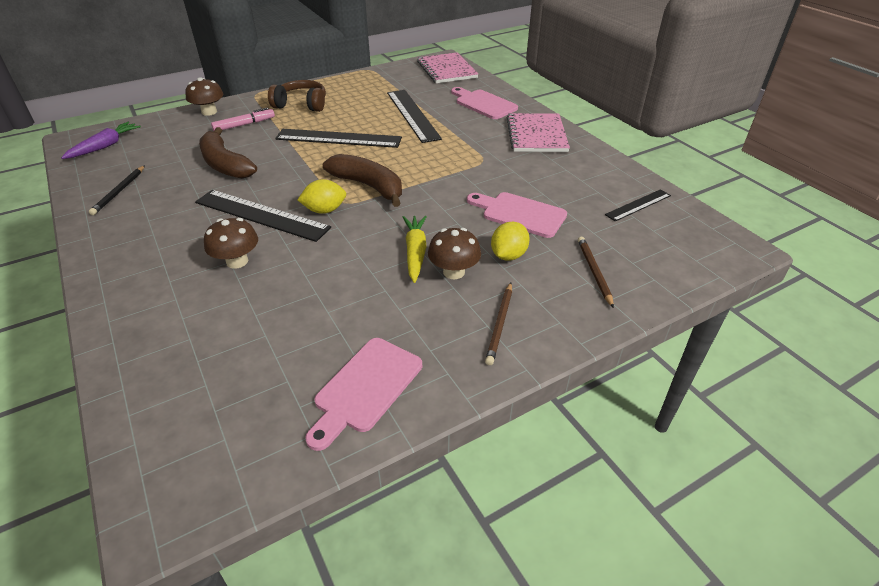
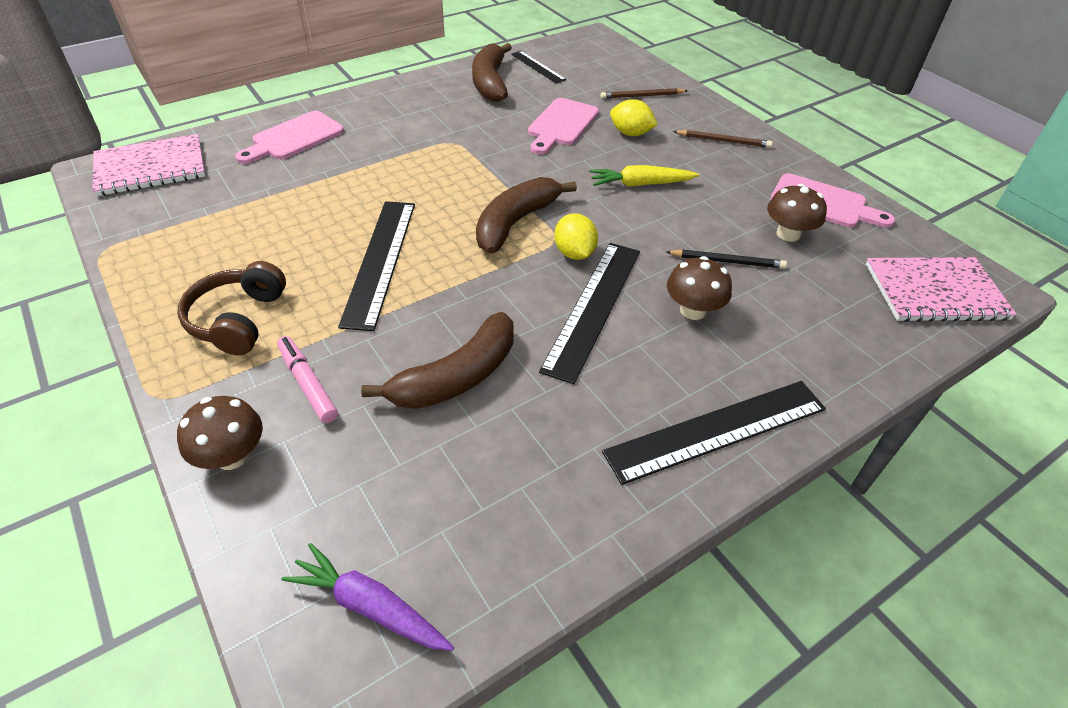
camera: 95 degrees left, 5 degrees up
(119, 191) = (552, 501): black pencil -> black pencil (727, 261)
(413, 115) = (314, 196): black ruler -> black ruler (716, 430)
(454, 272) = (664, 162): brown mushroom -> brown mushroom (788, 234)
(536, 135) = (392, 106): pink notebook -> pink notebook (935, 292)
(593, 178) = (490, 82): none -> brown banana

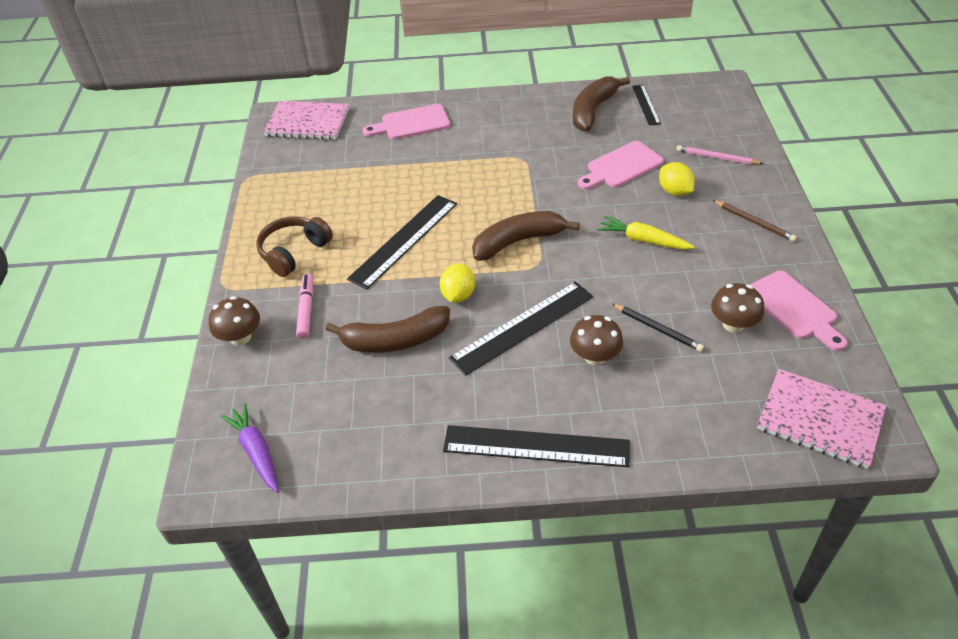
camera: 35 degrees right, 0 degrees up
(574, 253) = (542, 280): yellow lemon -> yellow lemon (458, 295)
(642, 96) = (717, 158): brown pencil -> pink pencil

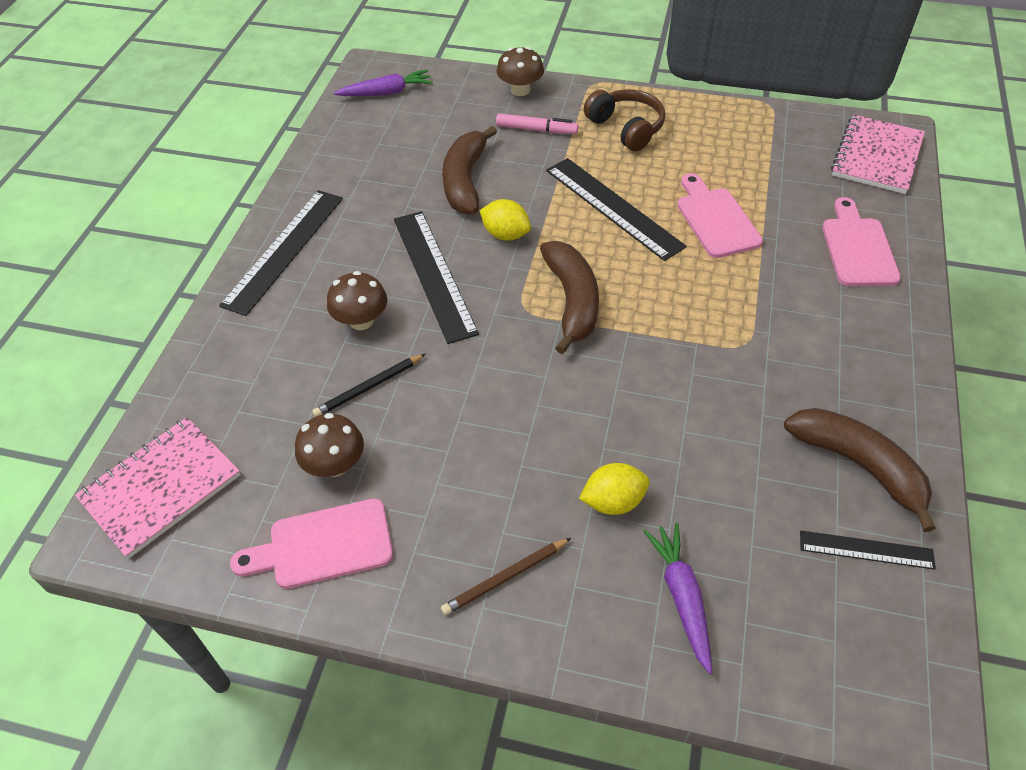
camera: 105 degrees right, 5 degrees up
(621, 166) = (694, 454): pink cutting board -> pink cutting board (716, 219)
(643, 240) = (523, 425): yellow carrot -> none
(717, 158) = (681, 597): pink pencil -> purple carrot

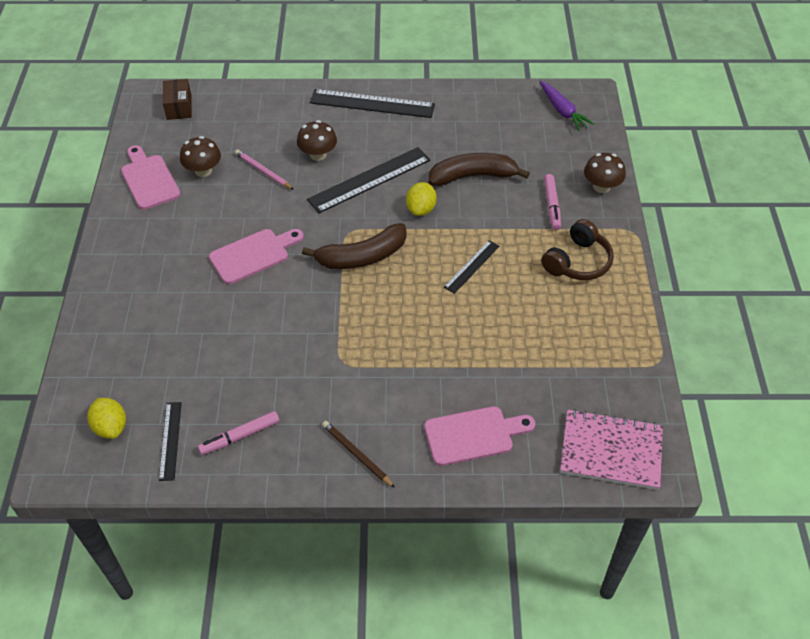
camera: 75 degrees right, 0 degrees up
(160, 487) = (179, 107): pink notebook -> brown box
(369, 387) = (263, 171): black pencil -> pink pencil
(505, 578) = (135, 260): brown pencil -> brown pencil (356, 455)
(613, 207) = (472, 266): black ruler -> black ruler, size x0.55
(613, 501) = (193, 302): yellow lemon -> yellow lemon (111, 427)
(681, 597) = (128, 343): purple carrot -> none
(716, 219) = (479, 333): pink cutting board -> pink cutting board (253, 255)
(859, 465) = (240, 436): brown banana -> pink marker

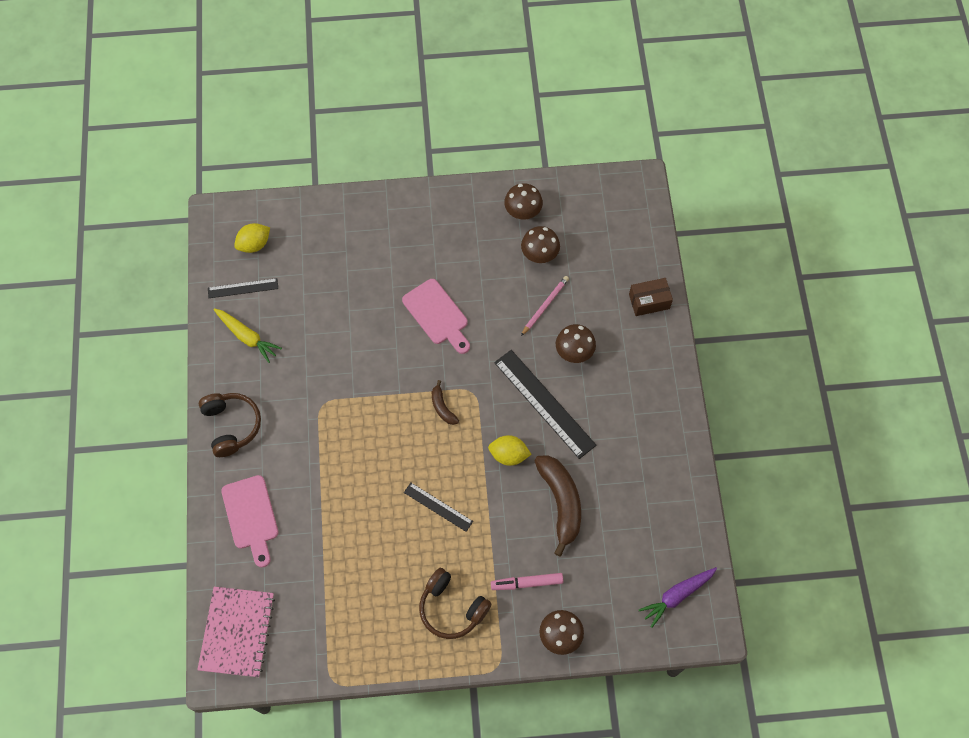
camera: 85 degrees right, 15 degrees up
(149, 179) = (523, 211): pink cutting board -> brown mushroom
(179, 107) = (626, 215): brown box -> brown box (649, 301)
(240, 436) = (247, 337): pink marker -> yellow carrot
(356, 455) = (231, 426): brown pencil -> brown headphones
(362, 257) = (442, 407): brown banana -> brown banana, size x0.50
(372, 104) = (658, 394): black ruler -> none

